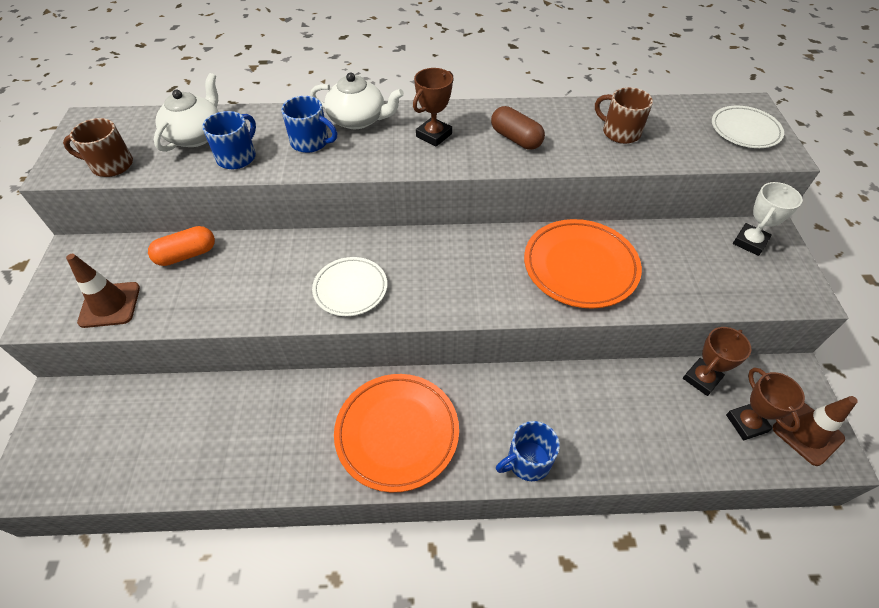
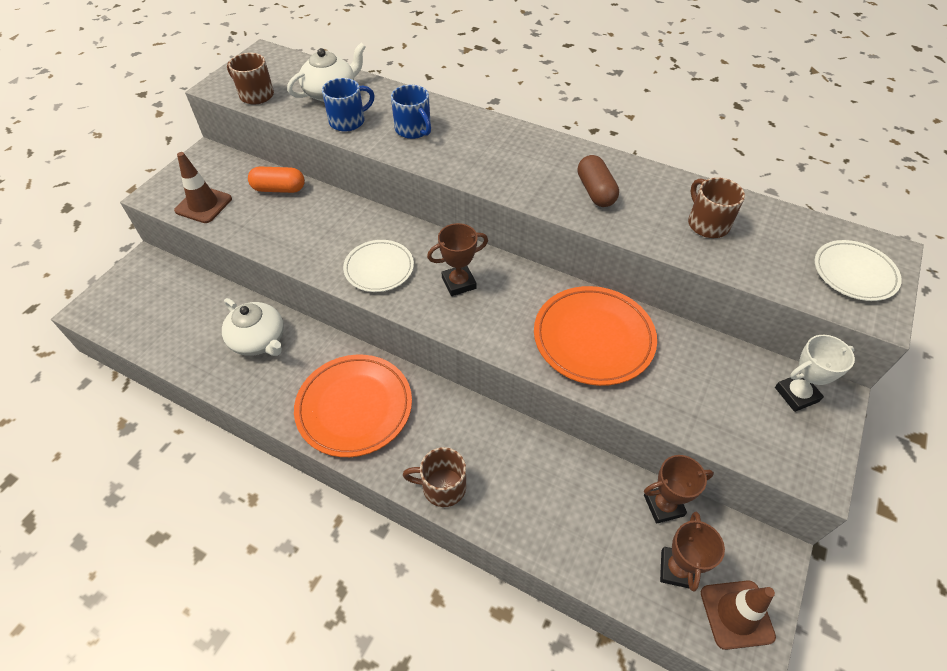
camera: 30 degrees right, 0 degrees up
(358, 120) = (467, 124): white teapot -> white teapot (259, 340)
(434, 135) = (522, 161): brown trophy -> brown trophy (459, 283)
(527, 461) = (442, 487): blue mug -> brown mug

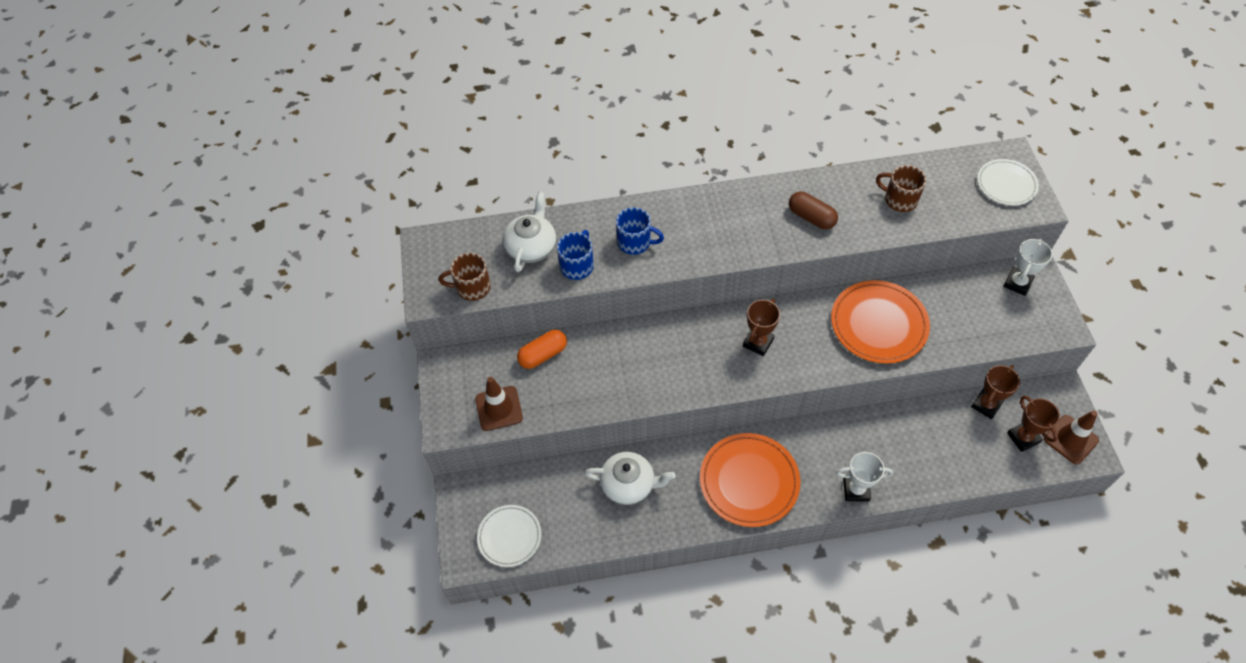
camera: 35 degrees left, 5 degrees up
(379, 268) = (693, 369): white plate -> white plate (509, 537)
(442, 487) = (856, 490): brown mug -> white trophy

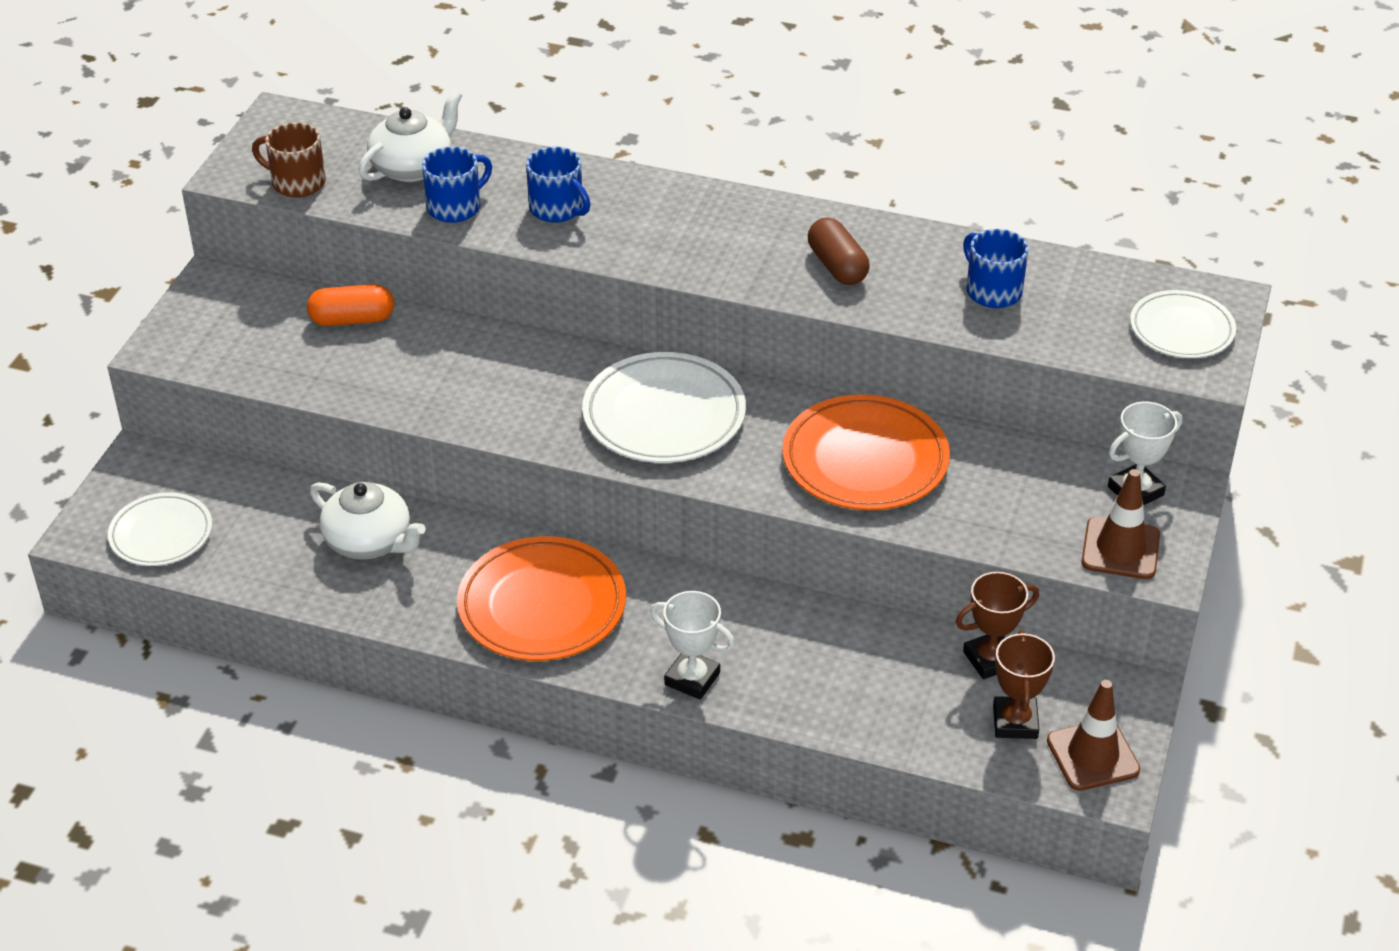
camera: 25 degrees right, 15 degrees down
(499, 408) = (243, 355): brown traffic cone -> brown traffic cone (1120, 549)
(758, 342) = (664, 415): brown trophy -> white plate
(899, 199) = (992, 291): brown mug -> blue mug

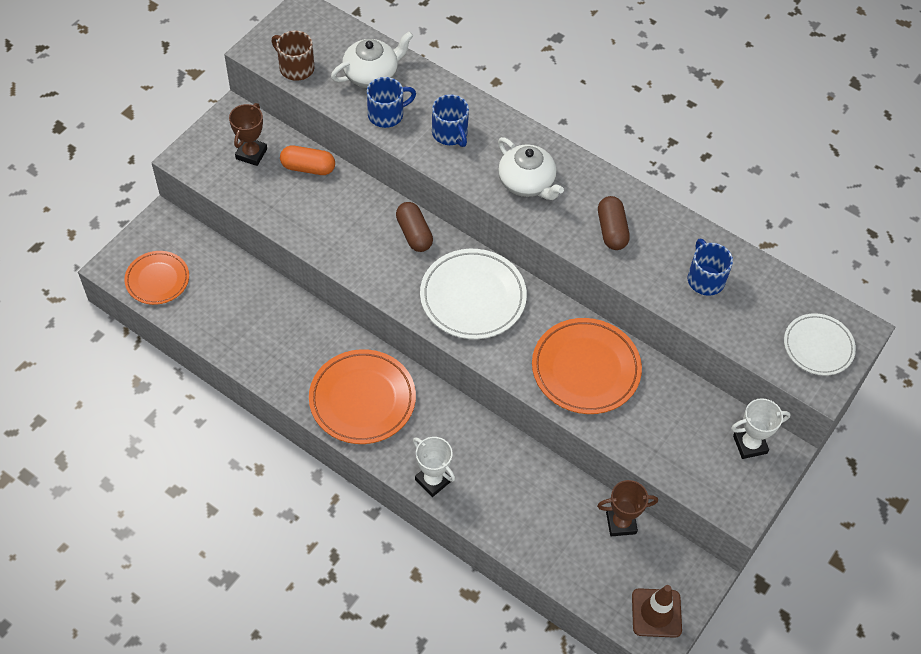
camera: 15 degrees right, 15 degrees up
(161, 534) = (157, 280): white plate -> orange plate
(370, 541) = (277, 321): white teapot -> white teapot (527, 183)
(544, 361) = (414, 234): none -> brown capsule
(1015, 722) = (618, 573): brown trophy -> brown trophy (251, 154)
(1120, 549) = (721, 486): brown traffic cone -> none

